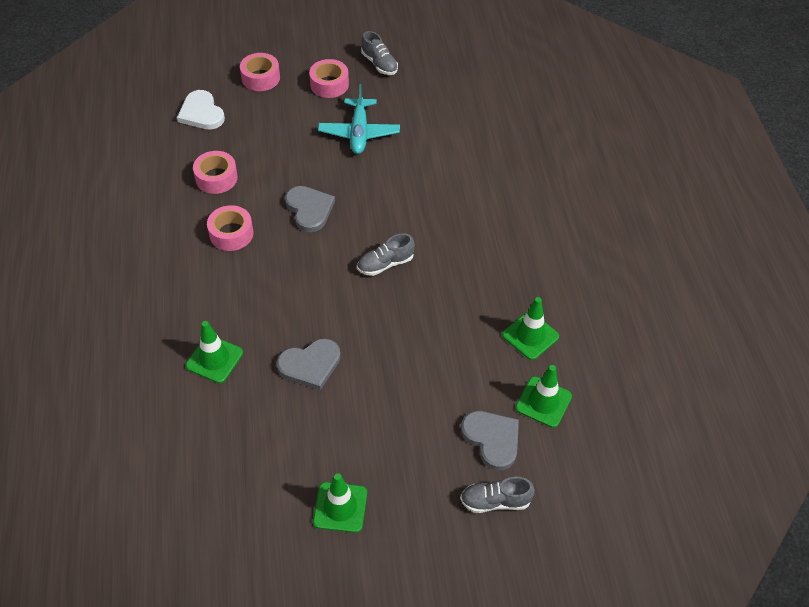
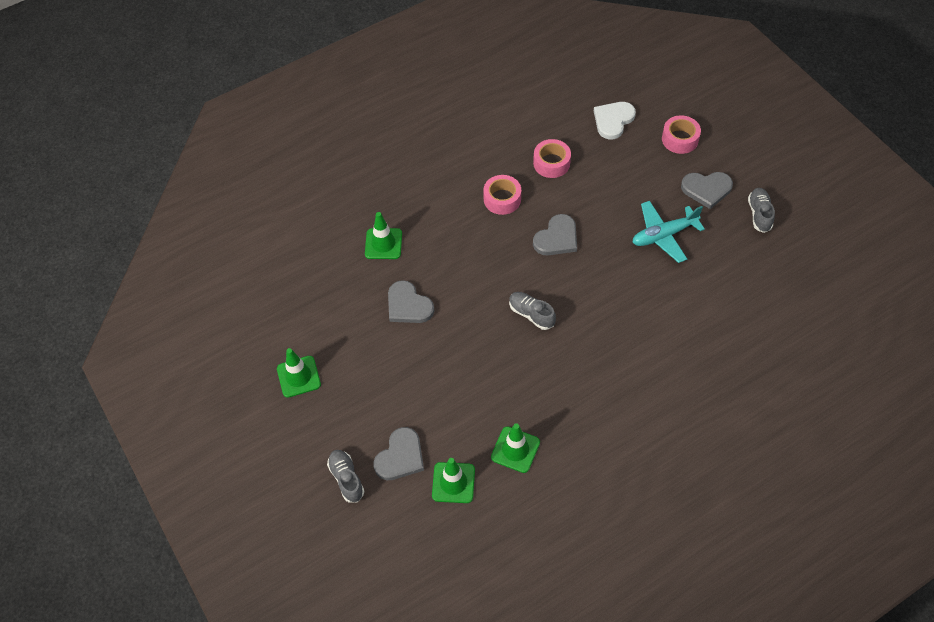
camera: 70 degrees right, 5 degrees up
(329, 84) = (706, 189): pink tape -> grey heart
(379, 64) = (759, 214): grey shoe -> grey shoe turned 150 degrees clockwise

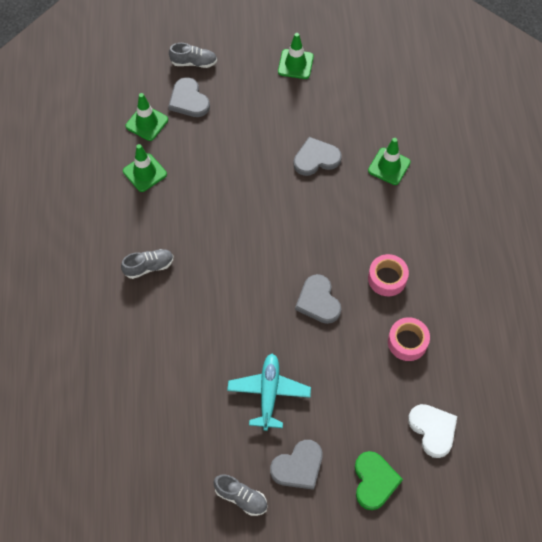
camera: 115 degrees right, 5 degrees up
(531, 314) = (253, 241): grey shoe -> grey shoe (149, 267)
(680, 139) = (374, 481): pink tape -> green heart
(706, 189) = (298, 466): grey heart -> grey heart turned 150 degrees counterclockwise

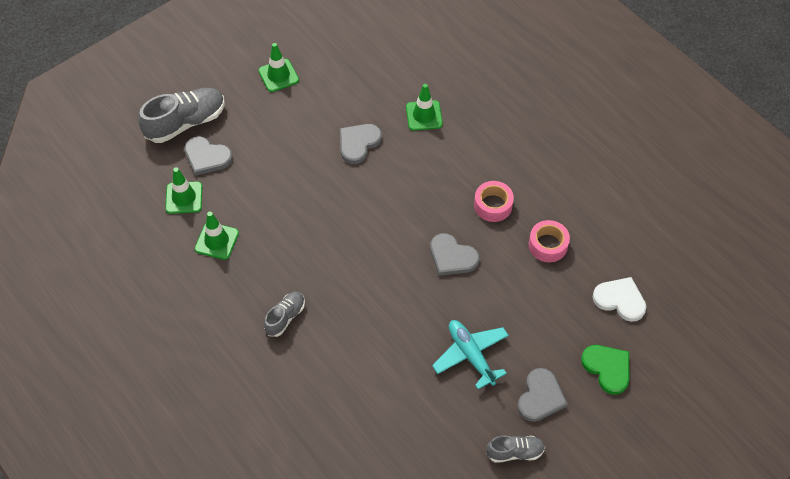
camera: 35 degrees left, 5 degrees down
(194, 62) = (185, 123): grey shoe -> grey shoe, size x1.77

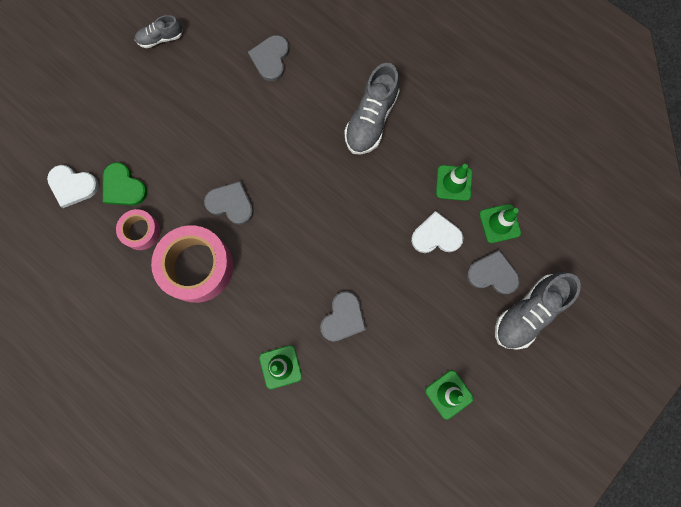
camera: 170 degrees right, 20 degrees up
(250, 197) = (436, 235): none -> white heart
(285, 317) = (371, 119): grey shoe -> grey shoe, size x1.77
(471, 355) = (204, 112): turquoise plane -> none
(493, 205) = (197, 267): pink tape -> pink tape, size x1.87
(540, 397) = (142, 86): grey heart -> grey heart (270, 59)
(607, 368) = (85, 120): green heart -> green heart (123, 187)

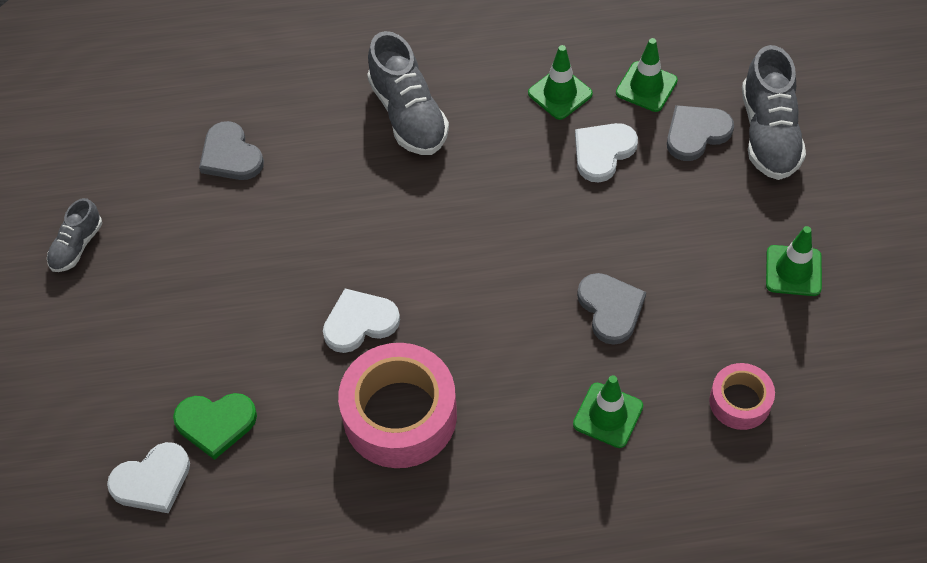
camera: 45 degrees left, 20 degrees down
(141, 231) = (292, 445): pink tape -> pink tape (740, 401)
(231, 203) = (359, 322): grey heart -> white heart

